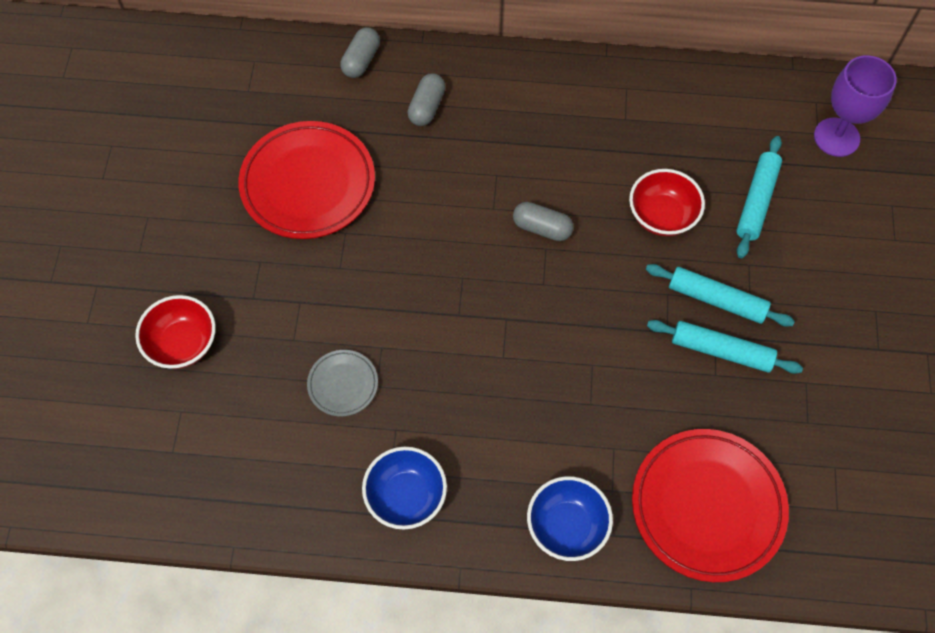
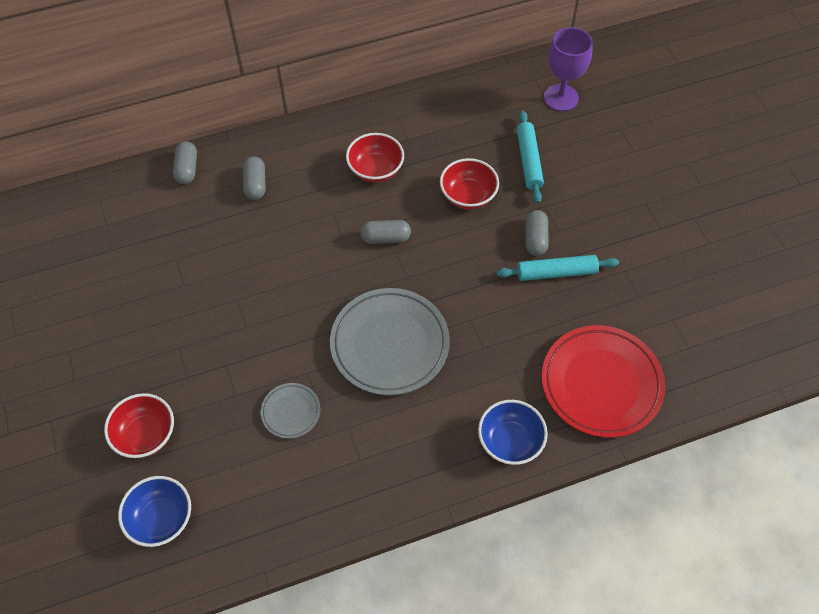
camera: 25 degrees left, 5 degrees down
(308, 184) = (189, 275): red plate -> none
(406, 496) = (380, 473): blue bowl -> blue bowl (161, 519)
(486, 354) = (390, 344): none -> grey plate
(569, 142) = (375, 170): none -> red bowl
(716, 300) = (535, 239): turquoise rolling pin -> grey capsule

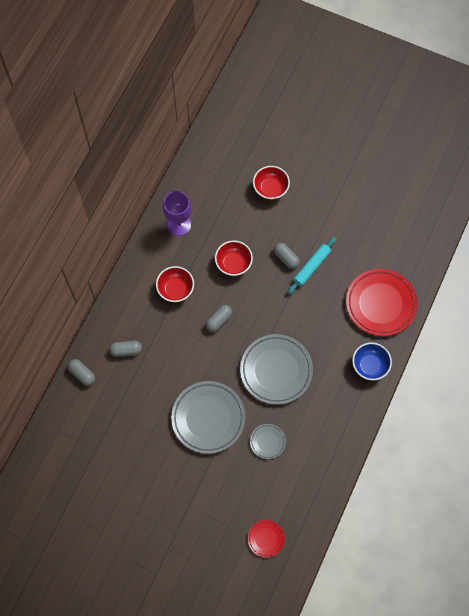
camera: 45 degrees left, 10 degrees up
(146, 435) = (217, 513): red bowl -> red bowl (270, 188)
(161, 519) = (266, 538): blue bowl -> red plate
(255, 184) = (126, 350): grey capsule -> grey capsule turned 45 degrees counterclockwise
(257, 325) = (208, 418): none -> grey plate
(528, 161) = (242, 218): turquoise rolling pin -> none
(561, 97) = (222, 168): purple goblet -> purple goblet (179, 225)

